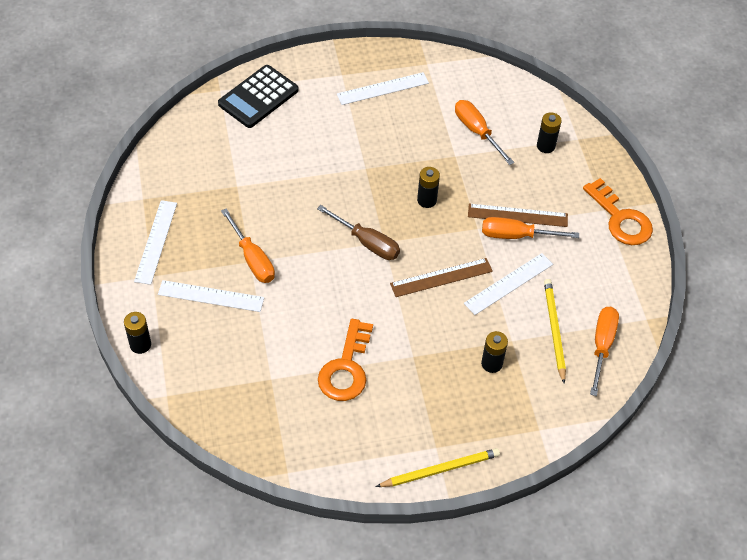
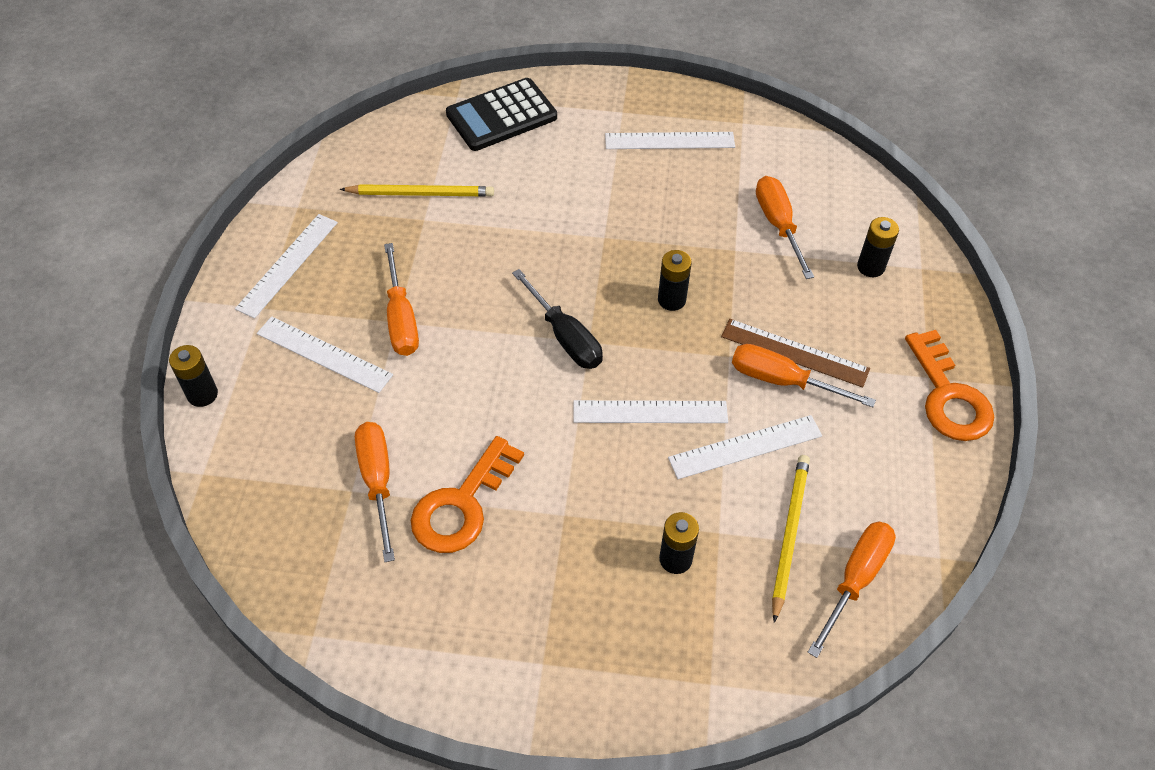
camera: 20 degrees right, 0 degrees up
(285, 368) = (377, 481): none -> orange screwdriver
(367, 242) = (565, 337): brown screwdriver -> black screwdriver
(440, 470) = (534, 701): yellow pencil -> yellow pencil (420, 193)
(441, 277) = (650, 412): brown ruler -> white ruler

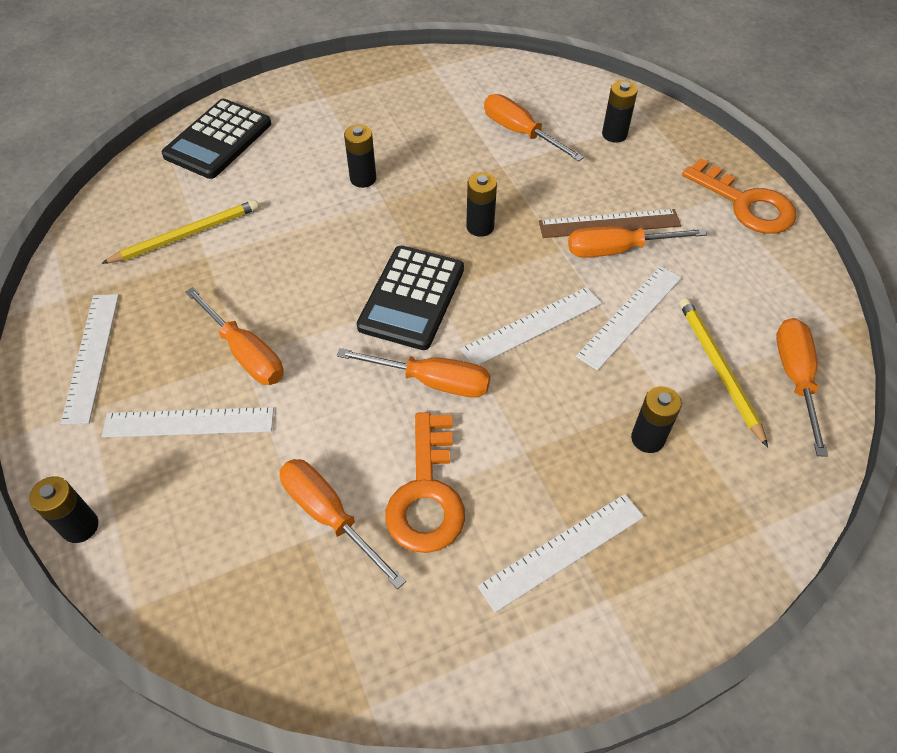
camera: 30 degrees left, 0 degrees up
(531, 417) = (432, 381): none -> orange screwdriver
(565, 337) = (412, 298): black screwdriver -> black calculator
(600, 207) = (363, 179): none -> black battery
(669, 141) = (383, 104): white ruler -> white ruler (562, 551)

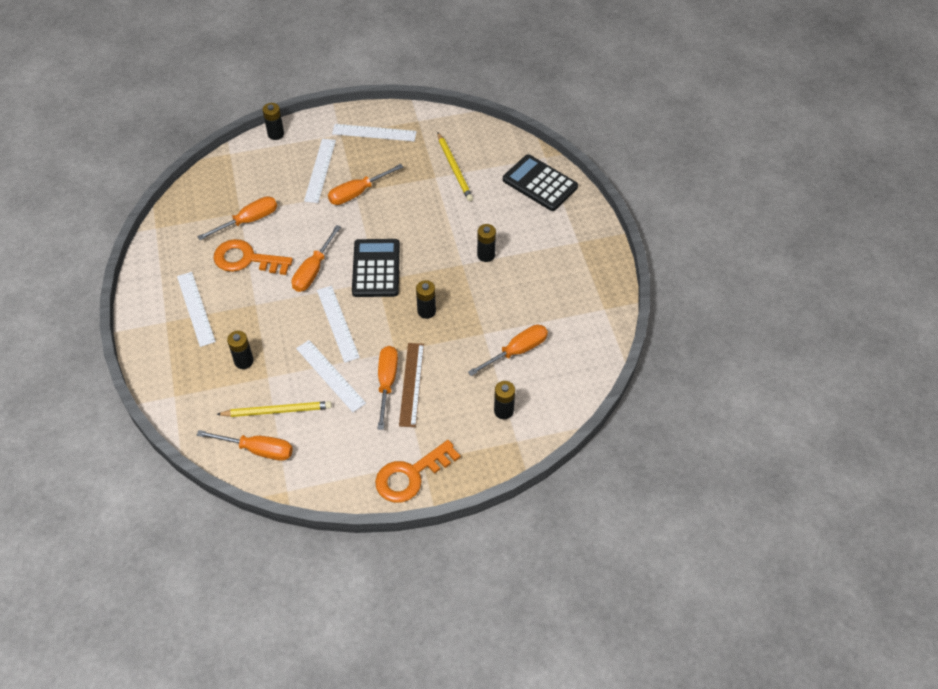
camera: 100 degrees right, 0 degrees up
(412, 298) = (376, 268): black calculator -> black calculator turned 60 degrees clockwise

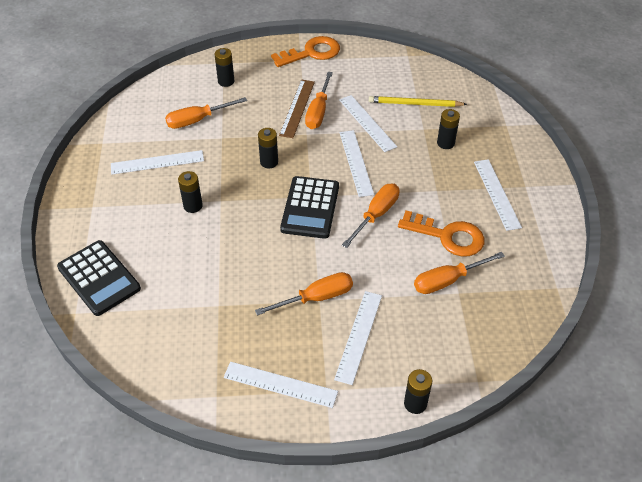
camera: 170 degrees left, 5 degrees down
(258, 450) = (431, 81): orange screwdriver -> none
(454, 168) = (191, 313): yellow pencil -> none
(538, 295) = (157, 162): none -> white ruler

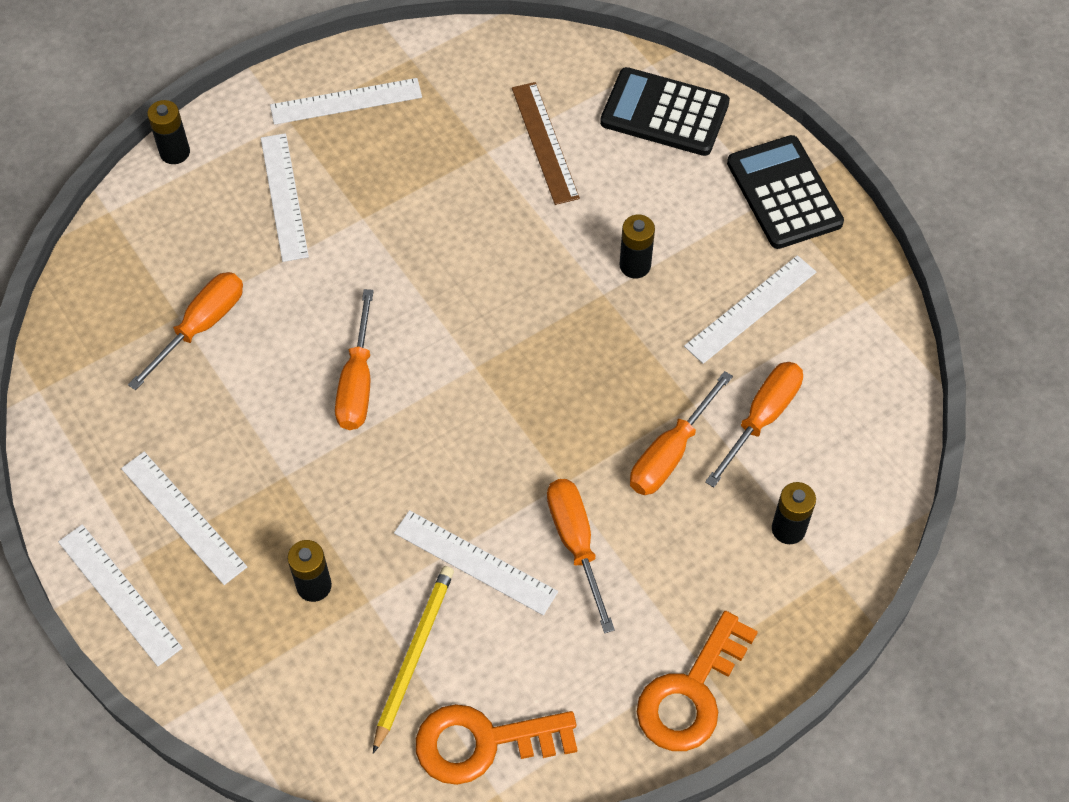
camera: 150 degrees right, 10 degrees up
(269, 162) = (583, 395): black battery -> none
(297, 108) = (618, 532): brown ruler -> brown ruler (544, 142)
(310, 208) = (463, 346): black calculator -> black calculator (784, 193)
(316, 298) = (368, 219): orange screwdriver -> orange screwdriver (670, 453)
(356, 162) = (444, 465): white ruler -> white ruler (119, 594)
(415, 104) = (413, 656): yellow pencil -> yellow pencil turned 45 degrees counterclockwise
(447, 236) = (231, 398): orange key -> orange key (483, 742)

